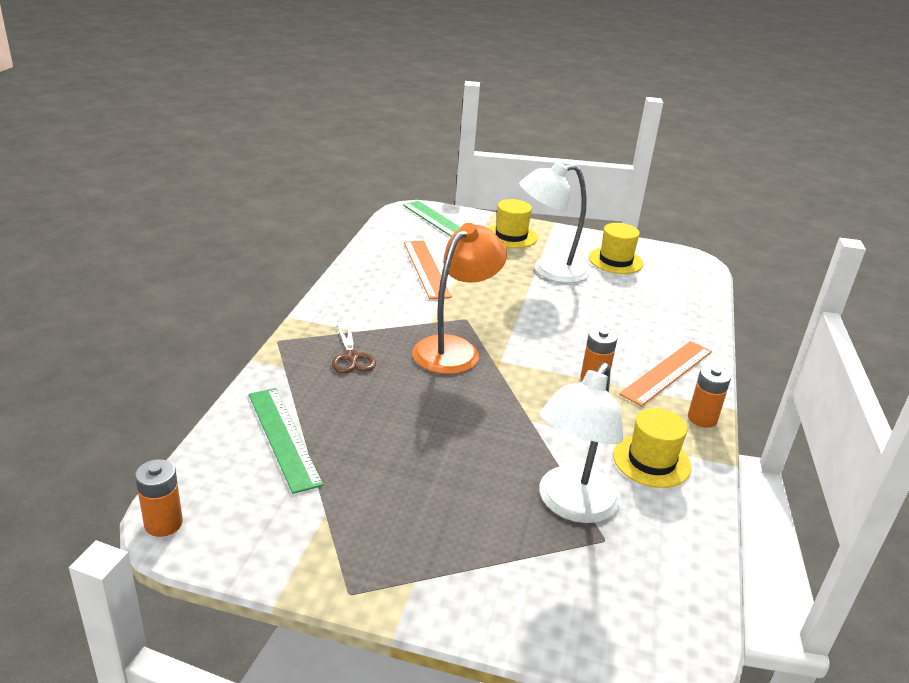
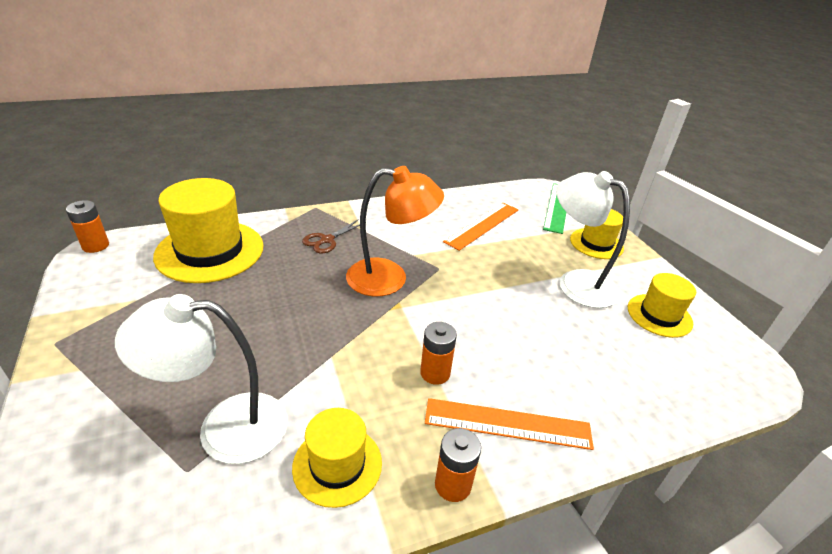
camera: 55 degrees right, 5 degrees up
(283, 437) = (210, 251): green ruler -> yellow hat

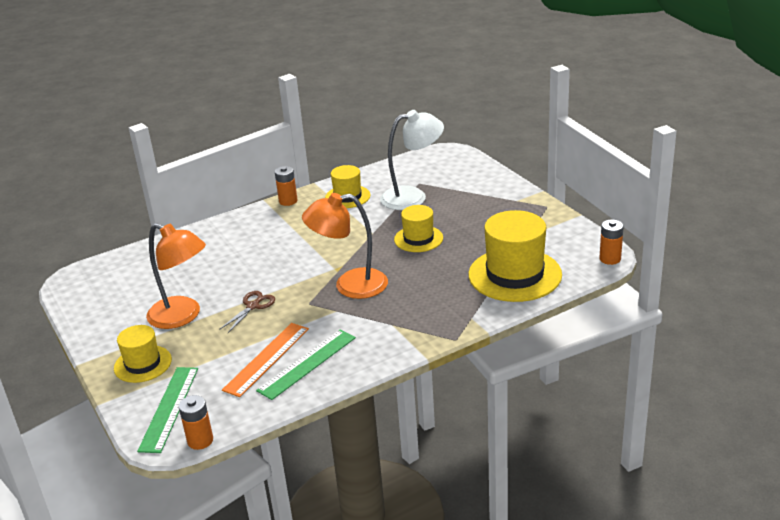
camera: 175 degrees right, 5 degrees down
(327, 240) = (421, 306): brown scissors -> brown scissors (253, 306)
(435, 373) = (302, 237): orange battery -> orange battery (200, 440)
(447, 215) = (307, 364): none -> green ruler
(507, 424) = (257, 225): orange ruler -> none
(576, 283) = (182, 316): white lamp -> orange lamp
(659, 315) = (121, 304): yellow hat -> yellow hat (418, 239)

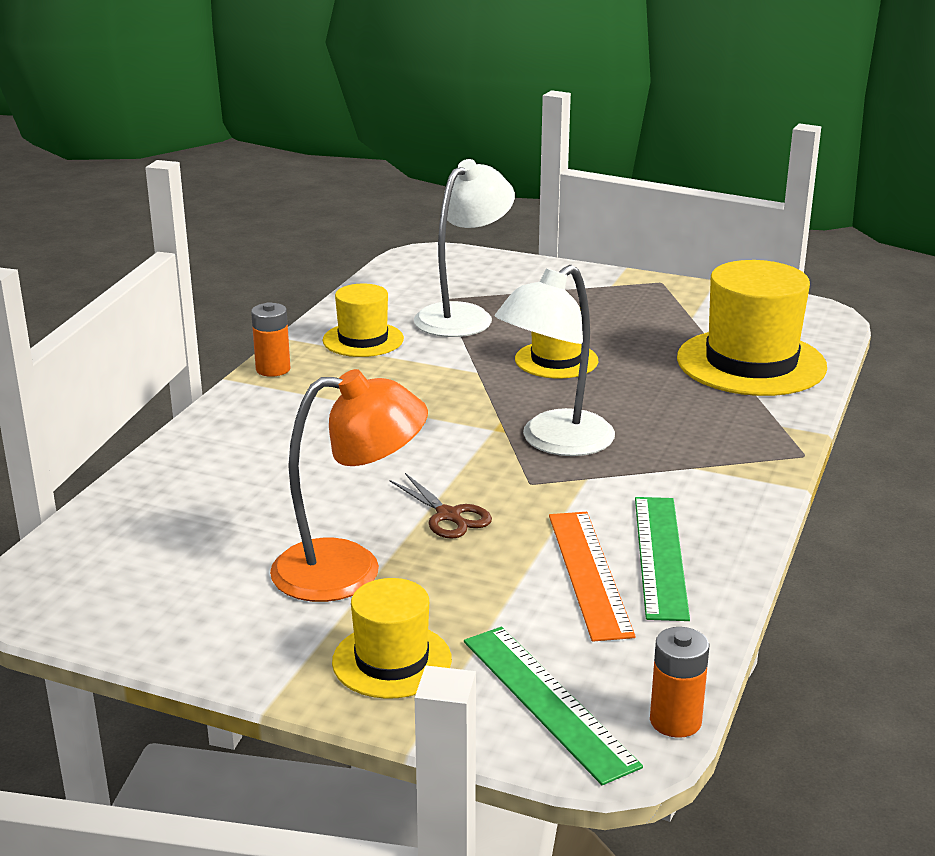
camera: 40 degrees left, 5 degrees down
(253, 306) = (448, 515): brown scissors -> brown scissors turned 150 degrees clockwise
(350, 285) = (554, 442): orange lamp -> white lamp
(610, 259) = (829, 315): orange battery -> none

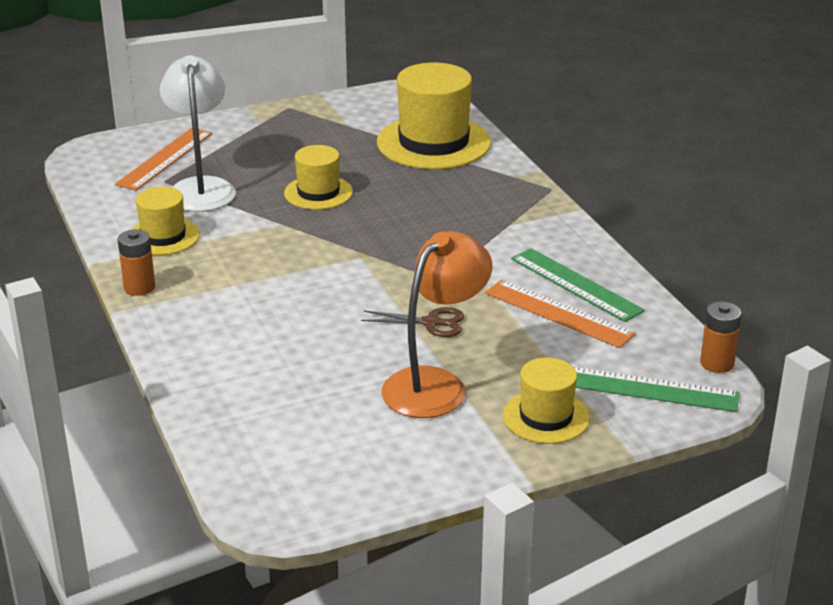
camera: 45 degrees left, 5 degrees up
(477, 282) = (165, 159): none -> orange ruler
(554, 442) = (410, 247): white lamp -> none

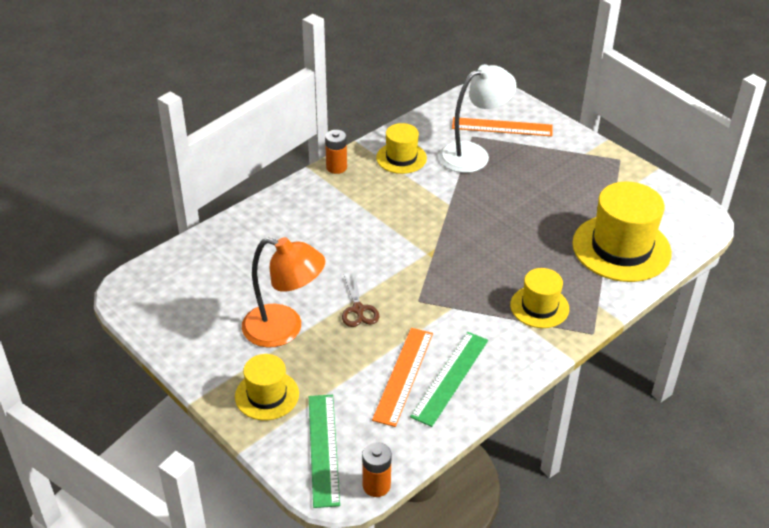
camera: 70 degrees right, 10 degrees up
(318, 193) = (502, 209): yellow hat -> yellow hat (539, 307)

